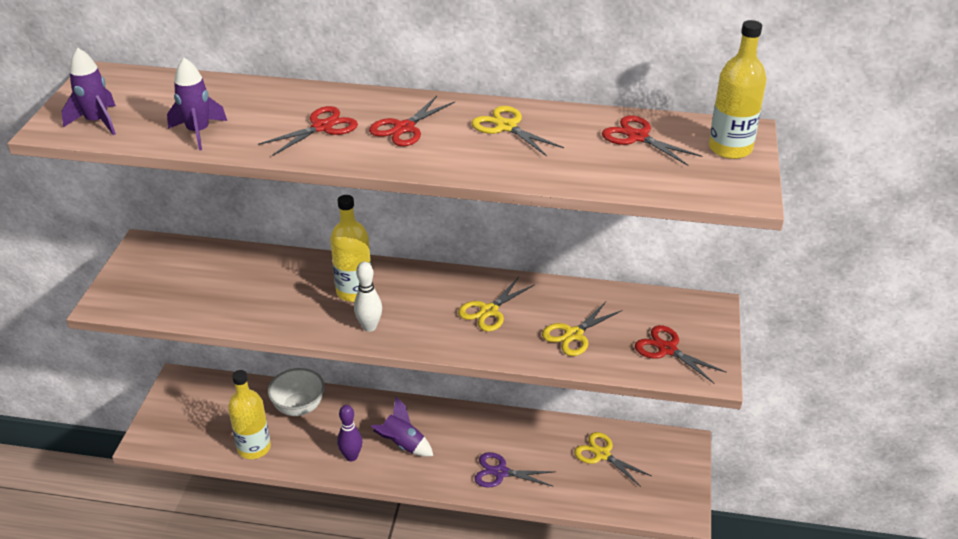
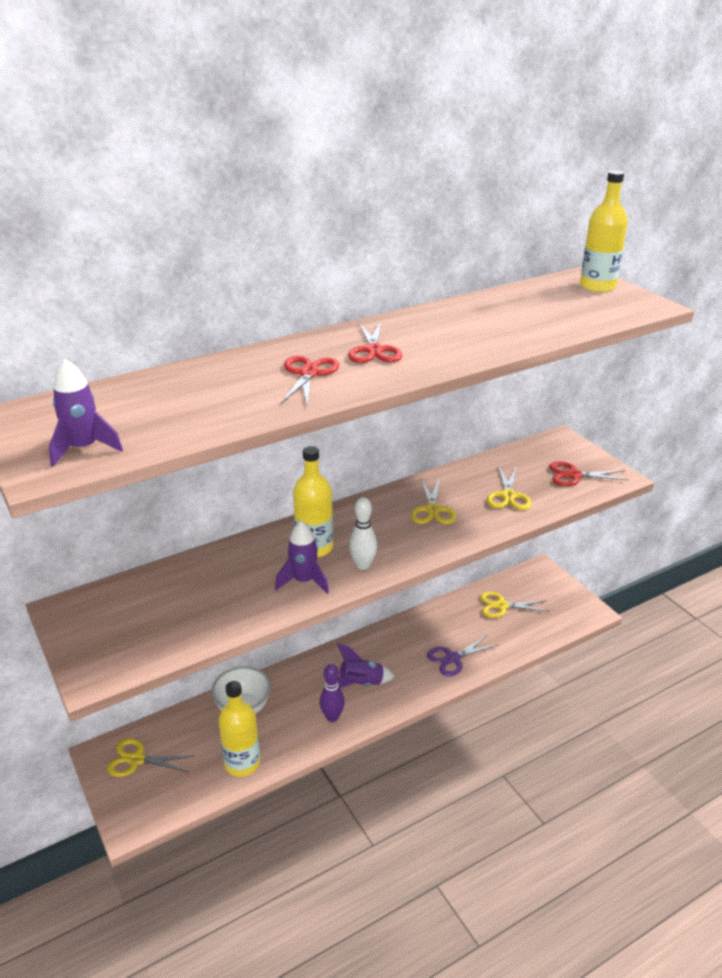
camera: 40 degrees left, 5 degrees down
(198, 132) = (205, 417): purple rocket -> purple rocket (304, 581)
(506, 127) = (444, 323): yellow scissors -> yellow scissors (137, 759)
(637, 137) = (535, 299): red scissors -> none

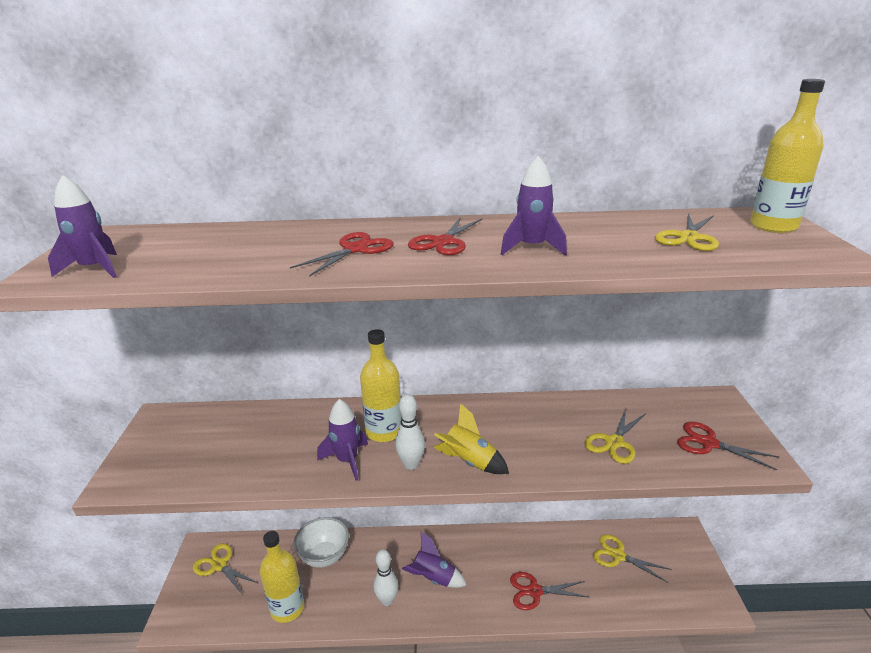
camera: 30 degrees right, 5 degrees down
(332, 717) = (387, 600): purple bowling pin -> white bowling pin
(409, 547) = (469, 462): none -> yellow rocket
(432, 510) = (522, 432): yellow scissors -> yellow scissors (688, 238)
(450, 341) = (532, 248): none -> purple rocket
(453, 658) = (534, 591): purple scissors -> red scissors

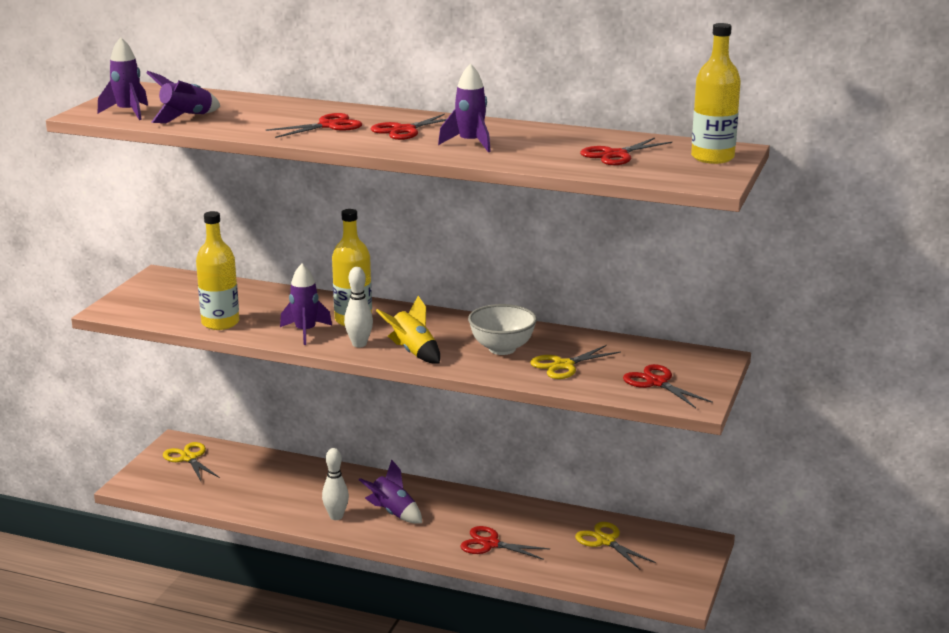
camera: 20 degrees right, 5 degrees down
(175, 264) = (186, 117): none -> purple rocket
(287, 608) = (238, 500): yellow bottle -> yellow bottle (220, 323)
(324, 556) = (293, 474): white bowl -> white bowl (502, 349)
(688, 238) = (615, 155): yellow scissors -> red scissors

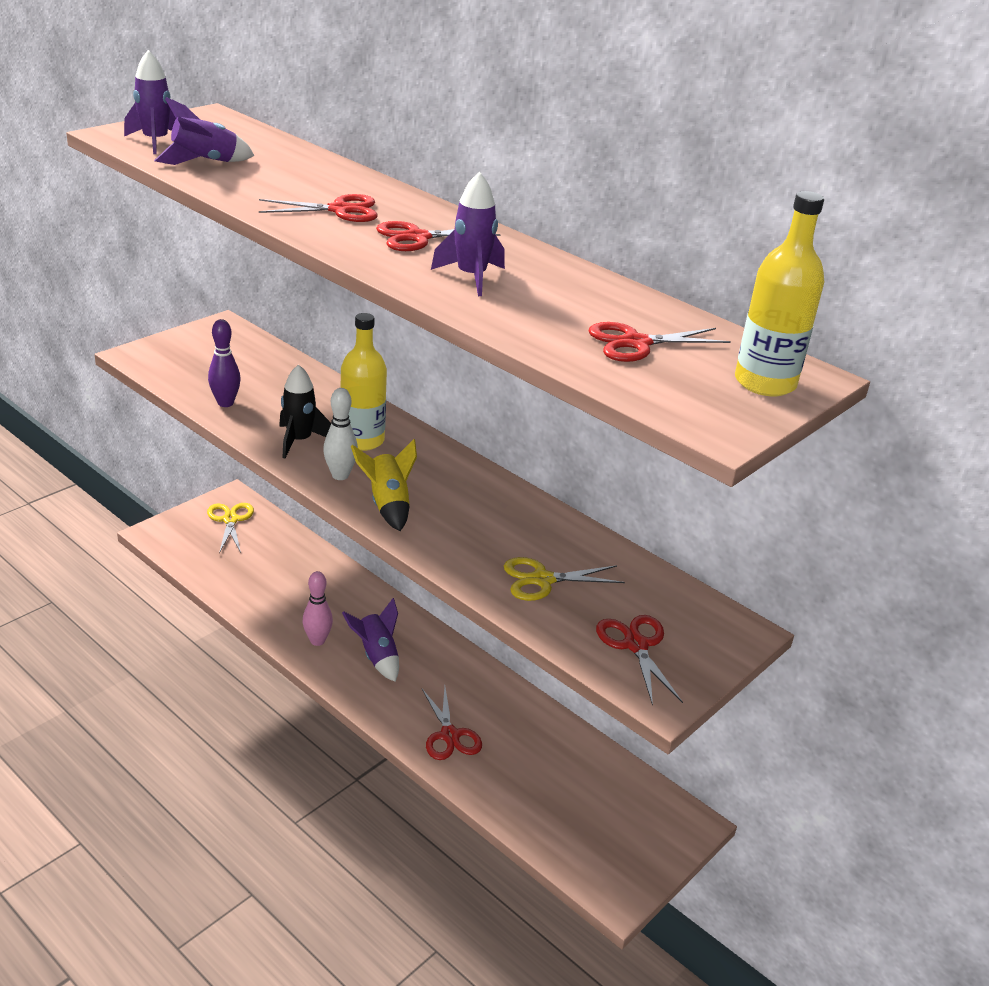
camera: 20 degrees right, 10 degrees up
(220, 323) = (225, 403): yellow bottle -> purple bowling pin
(305, 332) = (299, 441): purple rocket -> black rocket
(336, 516) = (317, 641): white bowling pin -> pink bowling pin
(490, 544) = (449, 735): red scissors -> red scissors turned 150 degrees counterclockwise
(502, 349) = (490, 532): white bowl -> none
(606, 541) = (579, 779): yellow scissors -> none

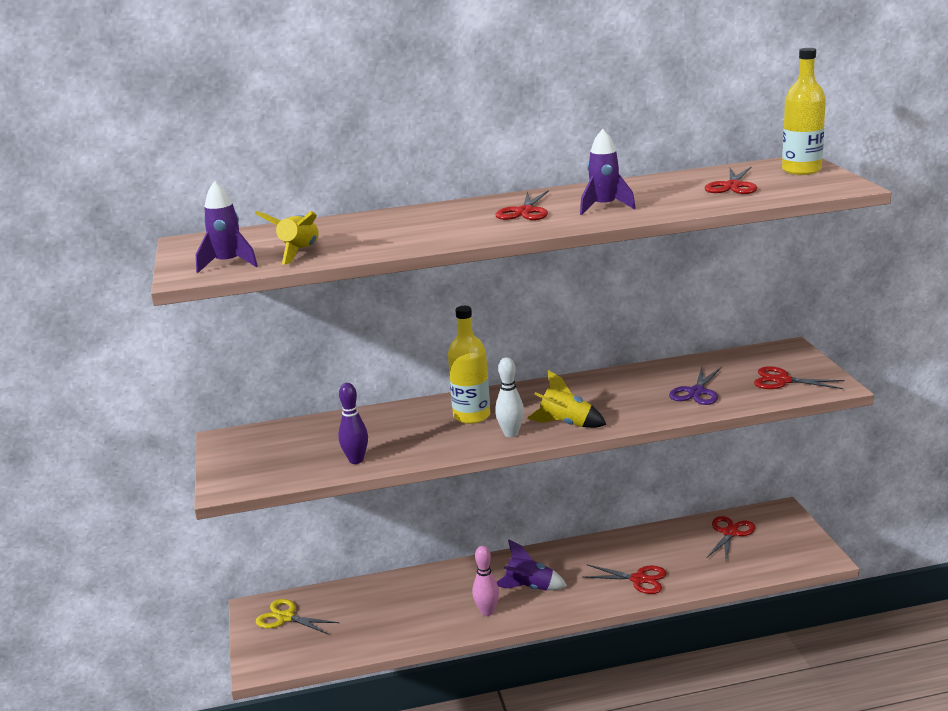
camera: 50 degrees left, 10 degrees down
(205, 162) = (299, 253): purple rocket -> yellow rocket
(299, 441) = (447, 440): black rocket -> none
(340, 210) = (451, 225): red scissors -> red scissors (730, 533)
(542, 580) = (696, 392): yellow scissors -> purple scissors

